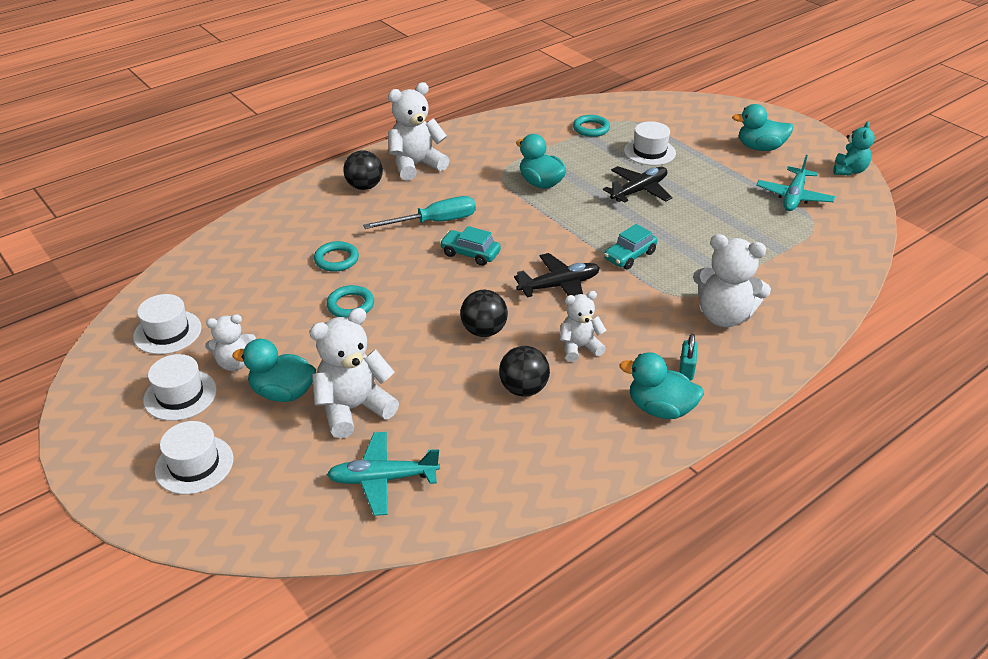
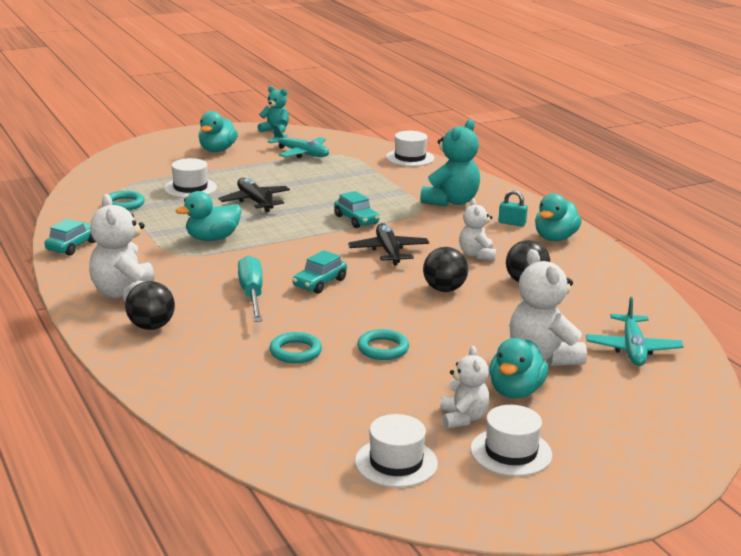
camera: 80 degrees left, 15 degrees down
(194, 464) = (616, 442): white hat -> white hat (410, 158)
(494, 125) = (73, 246): none -> turquoise car
(724, 316) = (451, 201): white teddy bear -> turquoise teddy bear

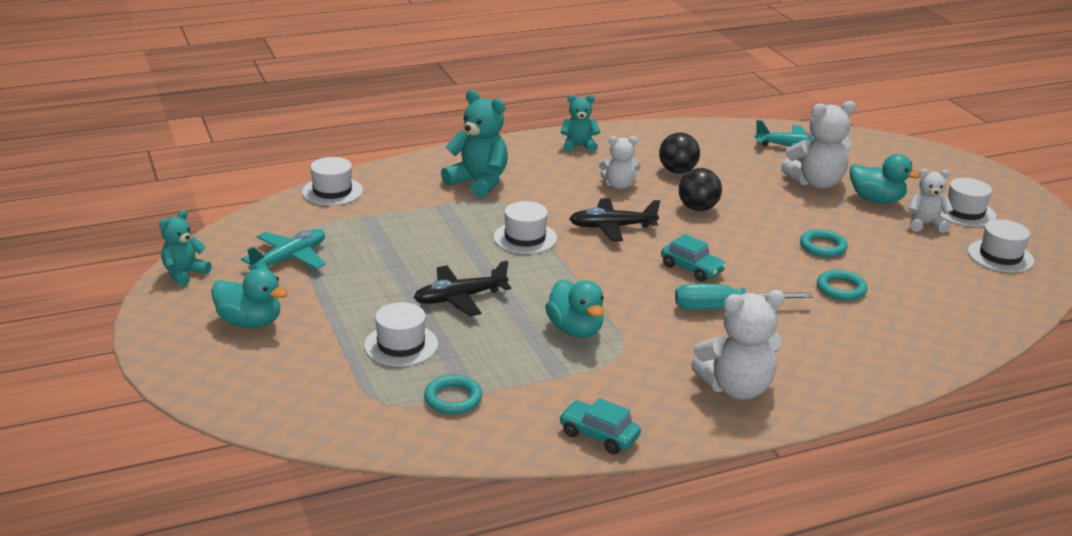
camera: 85 degrees left, 5 degrees up
(151, 326) = (811, 369): black ball -> none
(356, 220) = (525, 238): turquoise car -> white hat
(512, 223) = (541, 160): turquoise padlock -> none
(555, 238) = (578, 146): turquoise duck -> turquoise teddy bear

